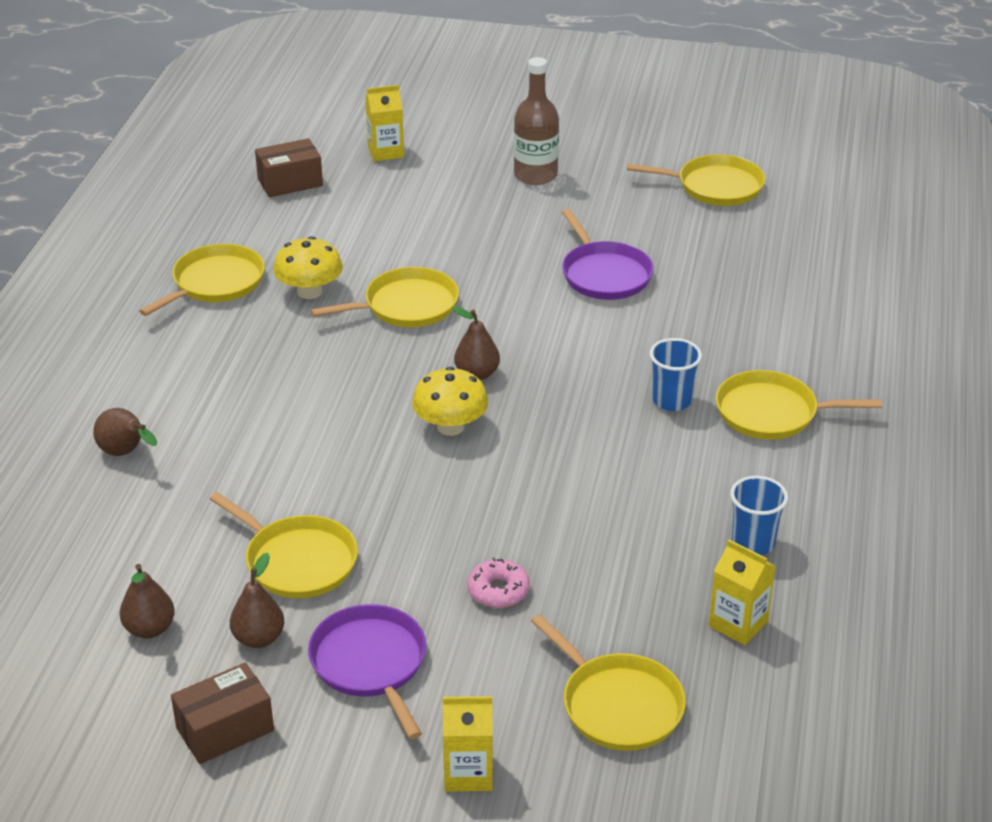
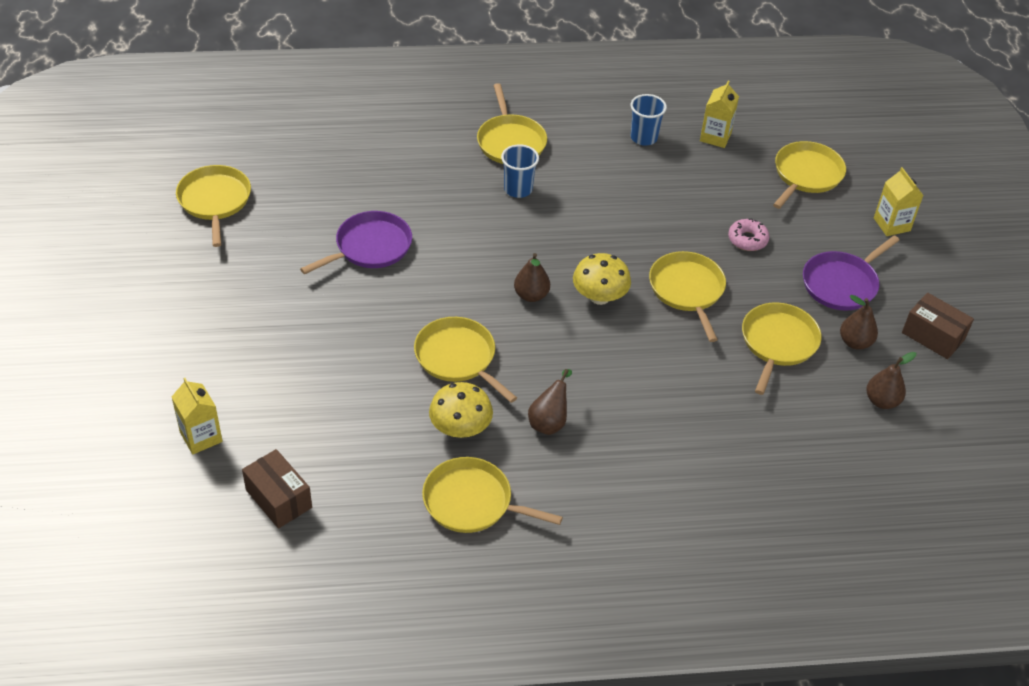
camera: 110 degrees left, 10 degrees up
(126, 453) = (723, 481): brown pear -> brown pear (549, 421)
(427, 504) = (687, 290): none -> yellow pan
(535, 175) = (221, 317): brown bottle -> none

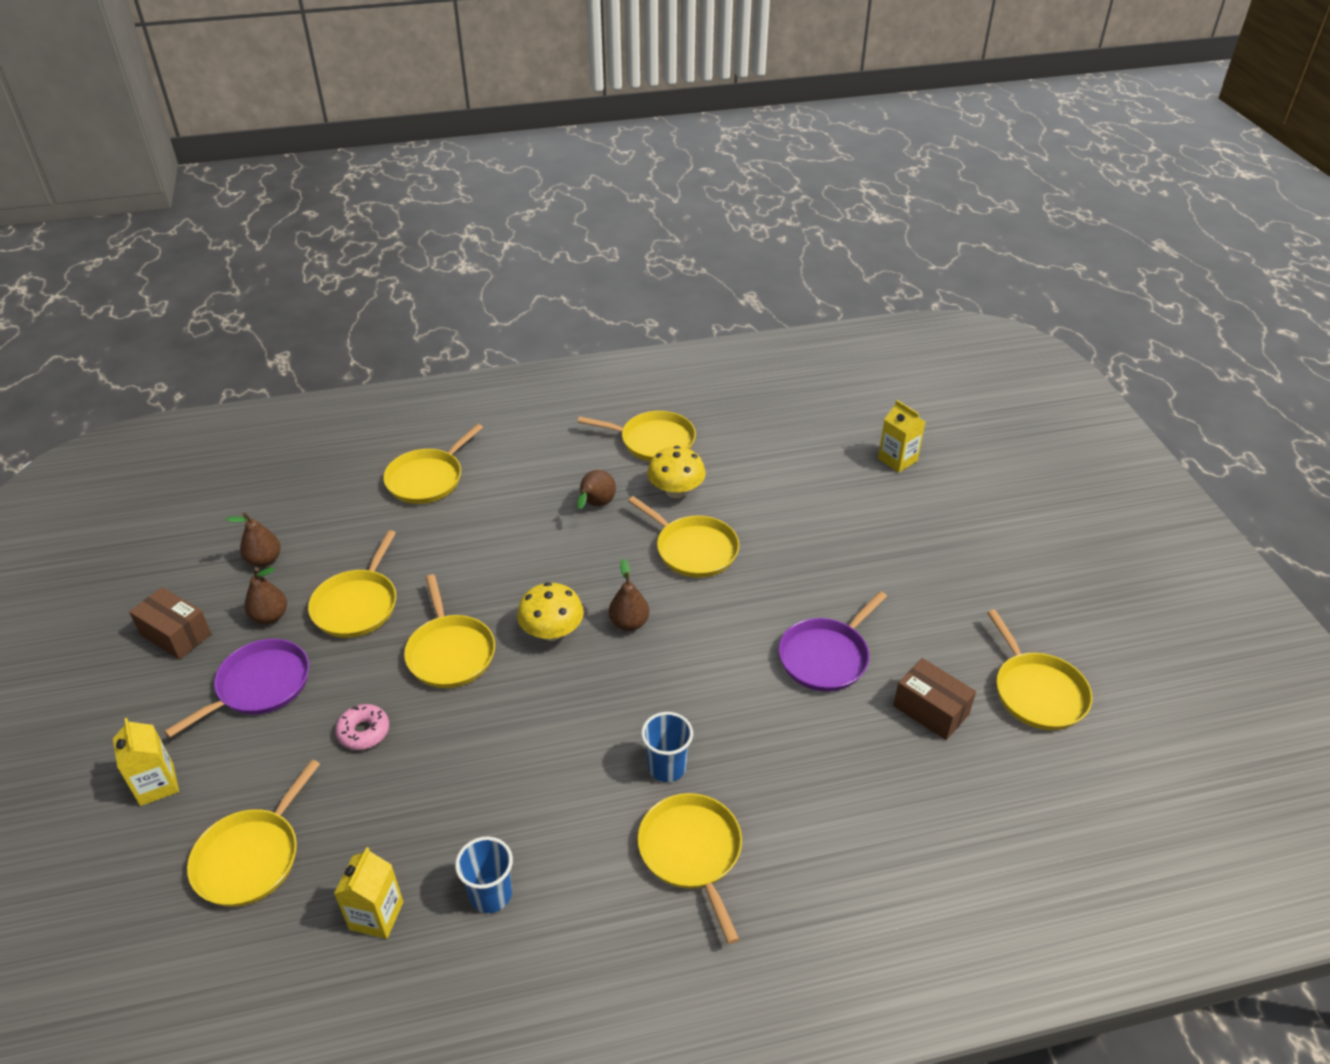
camera: 175 degrees right, 5 degrees down
(278, 499) = (810, 427): brown box -> brown box (931, 710)
(734, 481) = (428, 479): none -> yellow pan

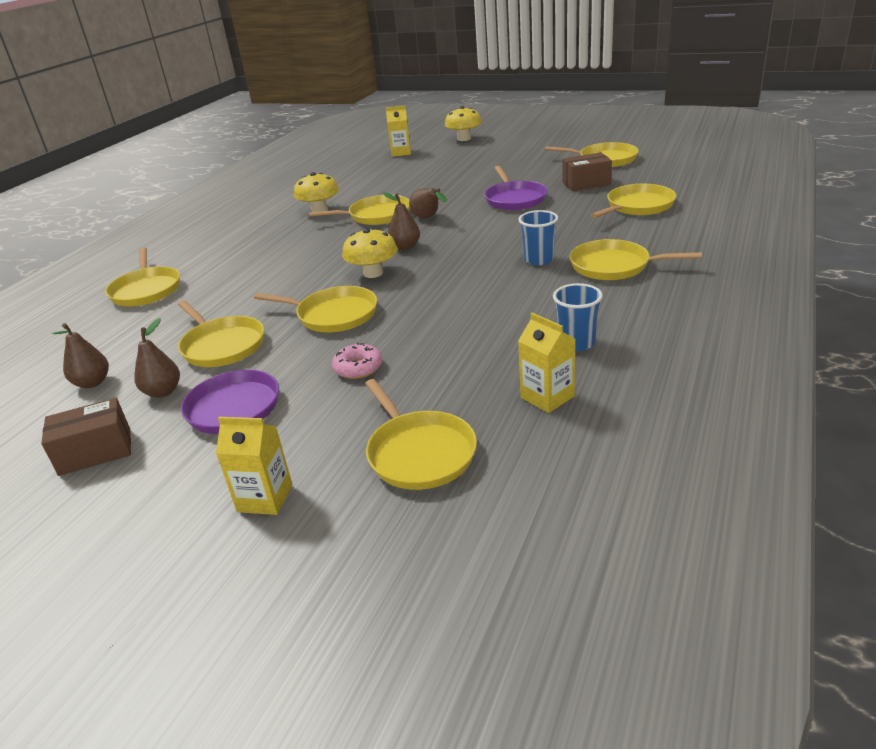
camera: 50 degrees left, 10 degrees down
(596, 505) = (286, 236): brown pear -> brown pear (428, 218)
(653, 441) = (265, 208): yellow pan -> yellow pan (638, 206)
(996, 495) = (464, 139): none -> yellow mushroom

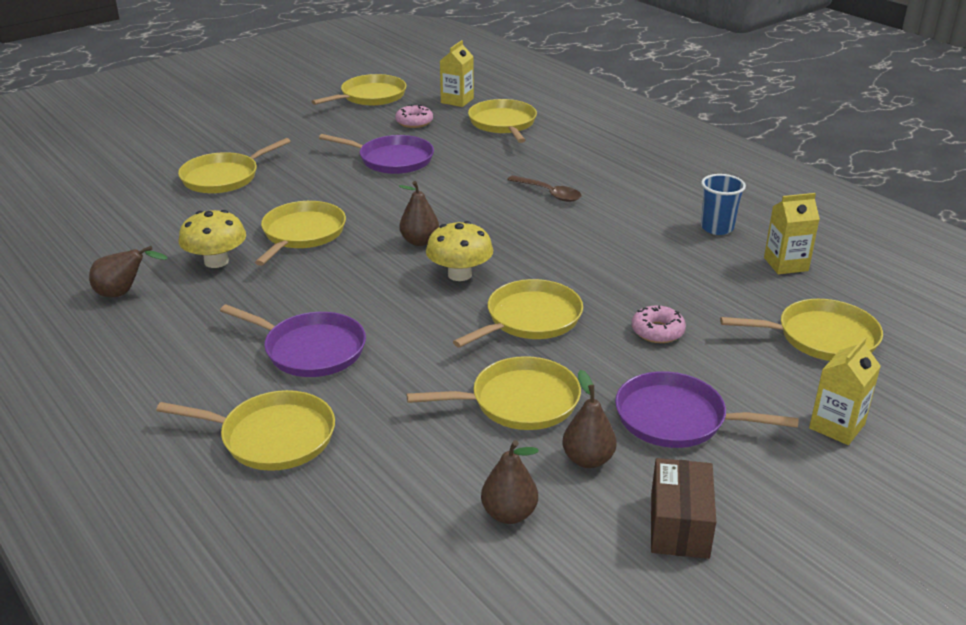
camera: 65 degrees left, 0 degrees up
(241, 266) = (310, 350): none -> purple pan
(401, 152) = (119, 168): yellow carton -> yellow carton (457, 100)
(428, 218) = (364, 210): brown pear -> brown pear (123, 293)
(464, 139) = (157, 126): yellow mushroom -> none
(539, 259) = (549, 193): blue cup -> brown spoon
(586, 183) = (414, 122): brown box -> pink donut
(614, 266) = (605, 172): yellow pan -> yellow pan (224, 177)

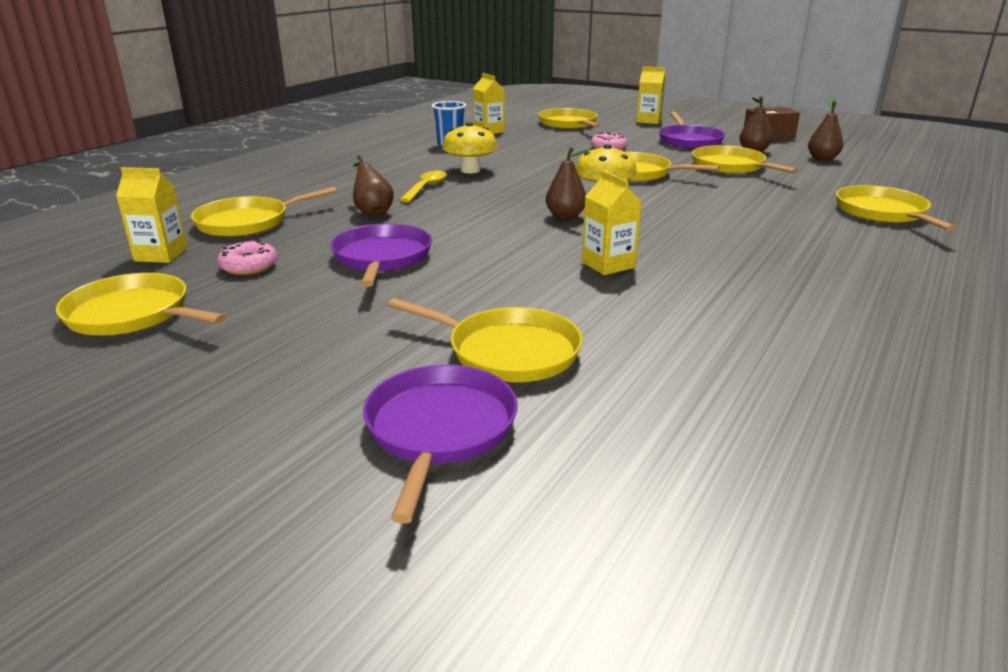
camera: 110 degrees left, 5 degrees down
(123, 293) = (845, 322): brown pear -> brown pear (372, 211)
(216, 261) = (716, 292): yellow mushroom -> yellow mushroom (470, 170)
(302, 234) = (608, 265): yellow pan -> yellow carton
(310, 350) = (779, 222): purple pan -> purple pan (440, 429)
(549, 193) = (426, 187): brown spoon -> yellow spoon

